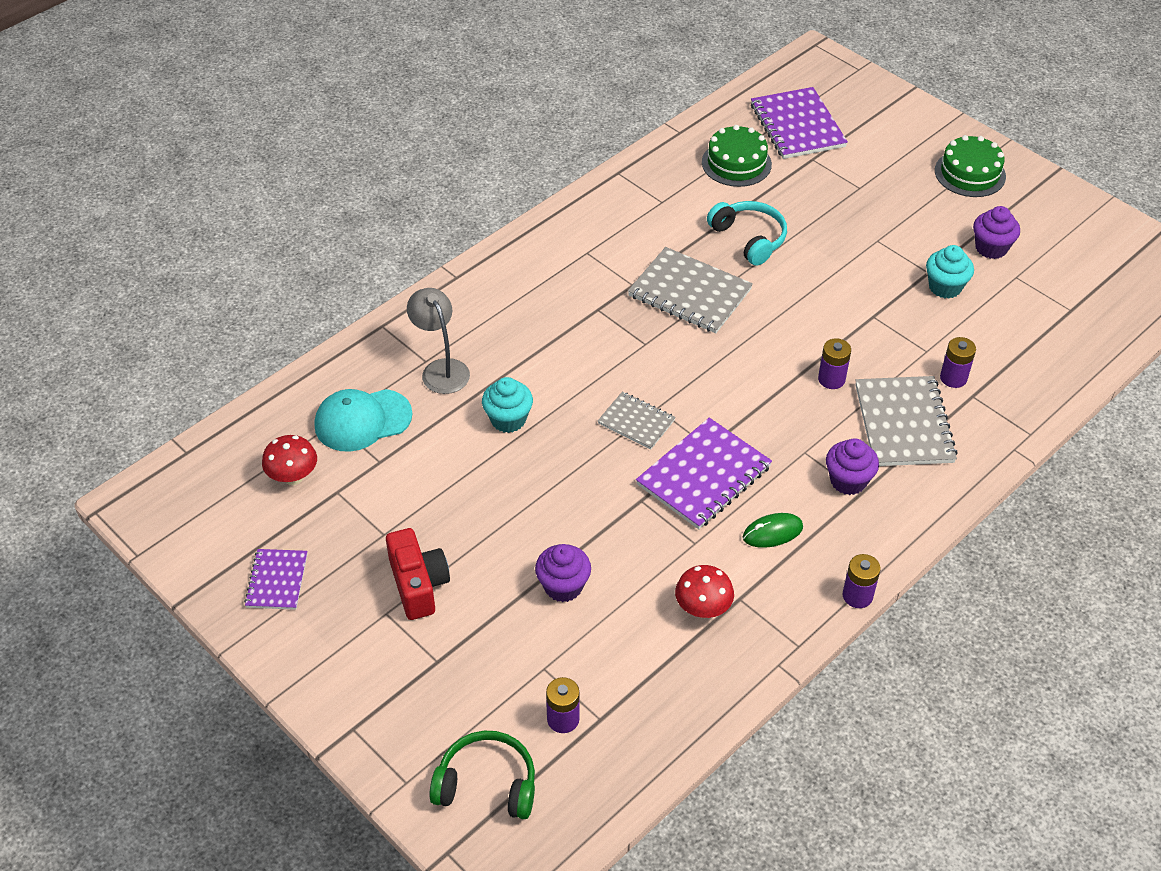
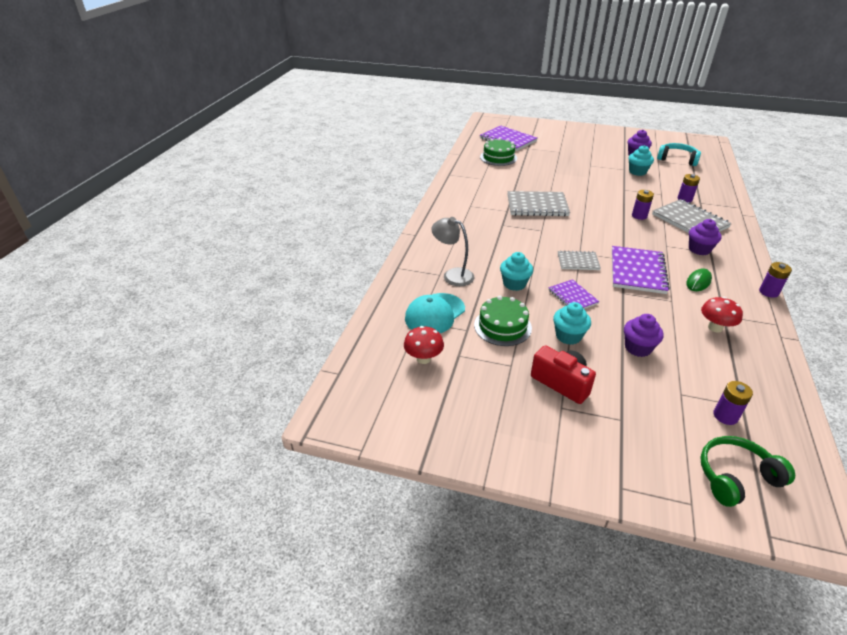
camera: 30 degrees left, 10 degrees down
(277, 580) = (474, 421): purple notebook -> purple notebook (572, 297)
(494, 528) = (568, 336): none -> turquoise cupcake
(749, 238) = (537, 180): turquoise headphones -> turquoise headphones (677, 159)
(970, 173) = (595, 136): green cake -> green cake (502, 326)

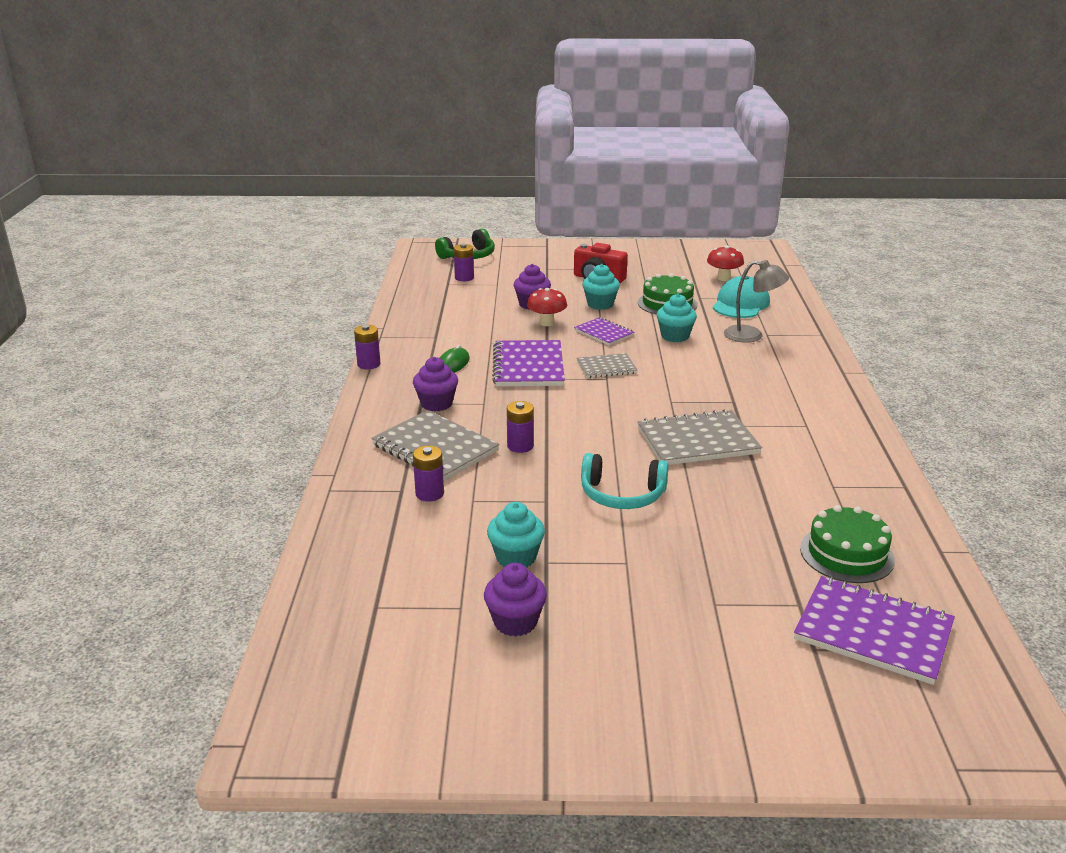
camera: 165 degrees right, 10 degrees down
(677, 159) = (409, 622): turquoise headphones -> turquoise headphones (622, 494)
(715, 328) = (450, 326): red mushroom -> red mushroom (547, 323)

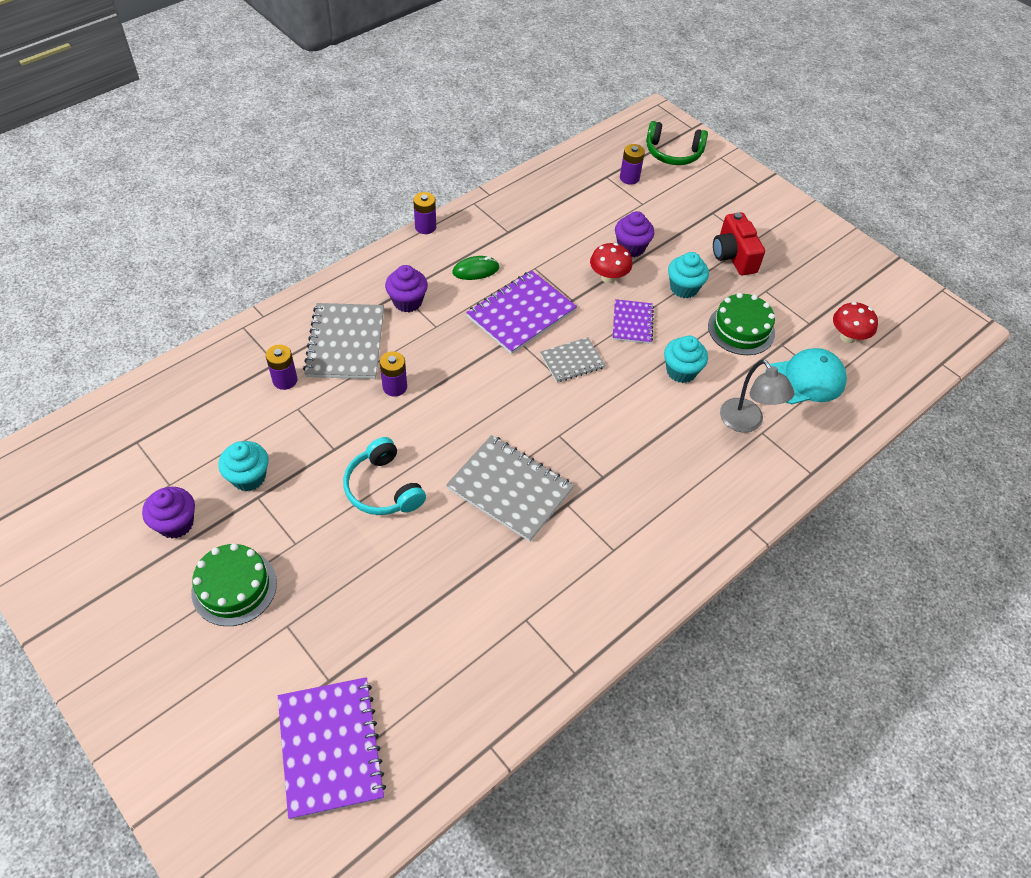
camera: 45 degrees right, 25 degrees up
(606, 367) = (572, 361): grey notebook -> grey notebook turned 60 degrees counterclockwise
(846, 554) = (426, 679): green cake -> green cake (234, 587)

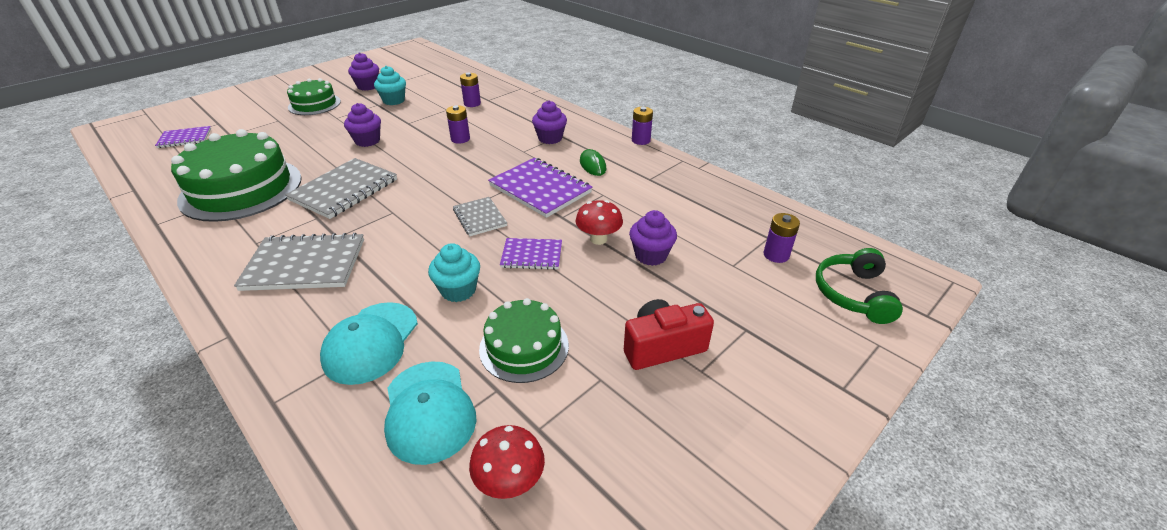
camera: 90 degrees right, 15 degrees down
(331, 747) = (185, 138): purple notebook -> purple notebook, size x0.58
(345, 343) = (505, 119): grey notebook -> grey notebook (305, 264)
(383, 488) = (367, 141): turquoise headphones -> purple cupcake
(498, 604) = (241, 189): none -> green cake
(684, 288) = (591, 296): turquoise cupcake -> none
(746, 423) = (371, 342): grey lamp -> turquoise cap

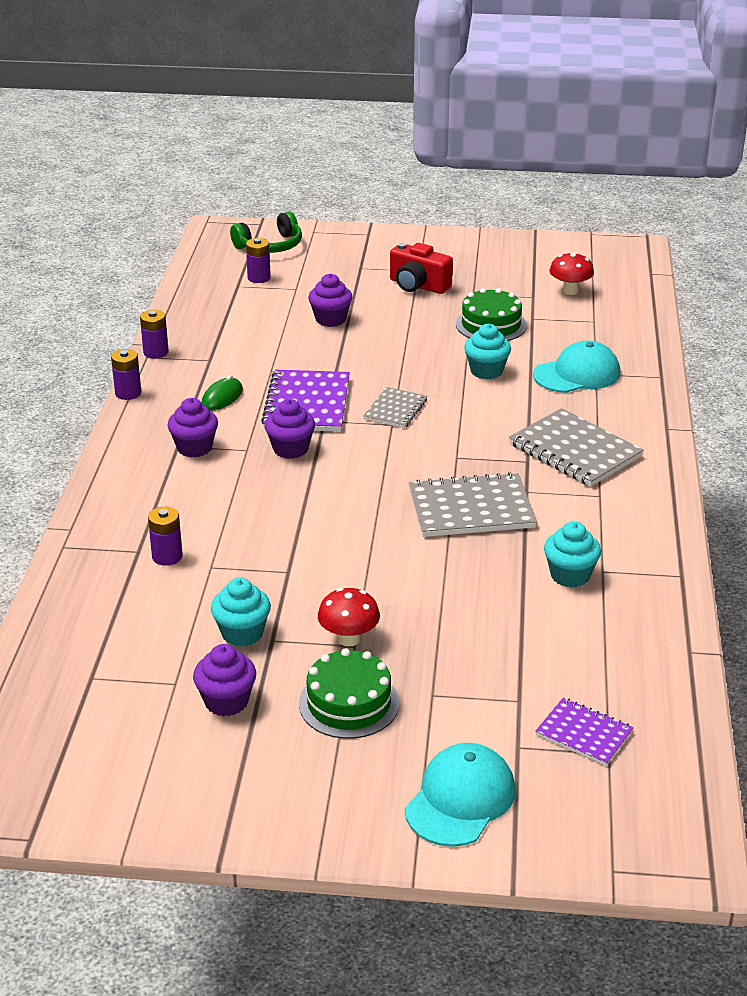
camera: 130 degrees left, 5 degrees down
(241, 189) = (570, 575): green cake -> turquoise cupcake
(367, 141) = (371, 568): purple cupcake -> purple cupcake (290, 449)
(429, 411) = (578, 329): turquoise cap -> turquoise cap (460, 799)
(460, 139) = (275, 505): purple battery -> purple battery (156, 352)
(532, 255) = (405, 363): purple notebook -> none
(598, 239) = (342, 346): red mushroom -> red mushroom (349, 639)

